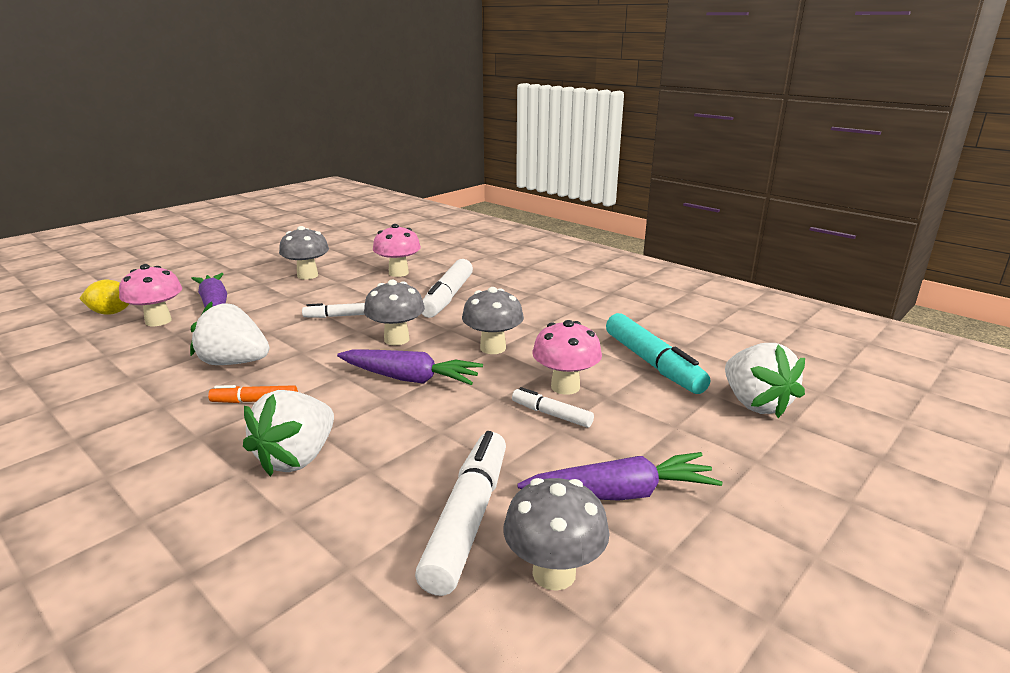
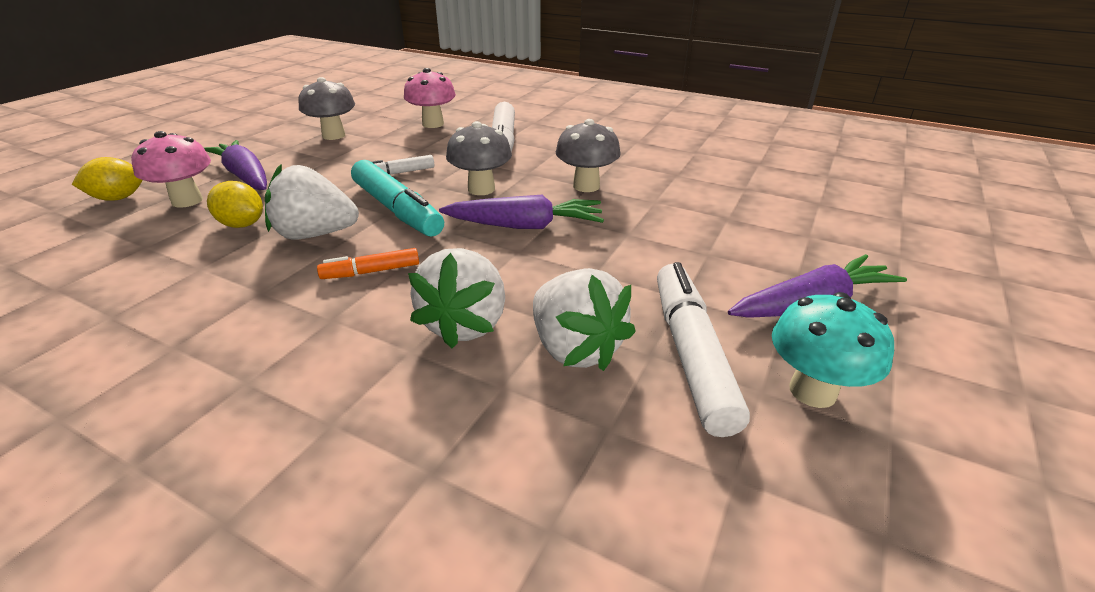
camera: 15 degrees left, 10 degrees up
(185, 346) = (242, 224): none -> yellow lemon
(551, 414) = (691, 241): white marker -> none
(554, 573) = (812, 391): grey mushroom -> turquoise mushroom
(565, 387) = (684, 214): pink mushroom -> none
(652, 363) = (745, 182): turquoise marker -> turquoise marker (397, 210)
(755, 404) = (860, 207): white strawberry -> white strawberry (575, 348)

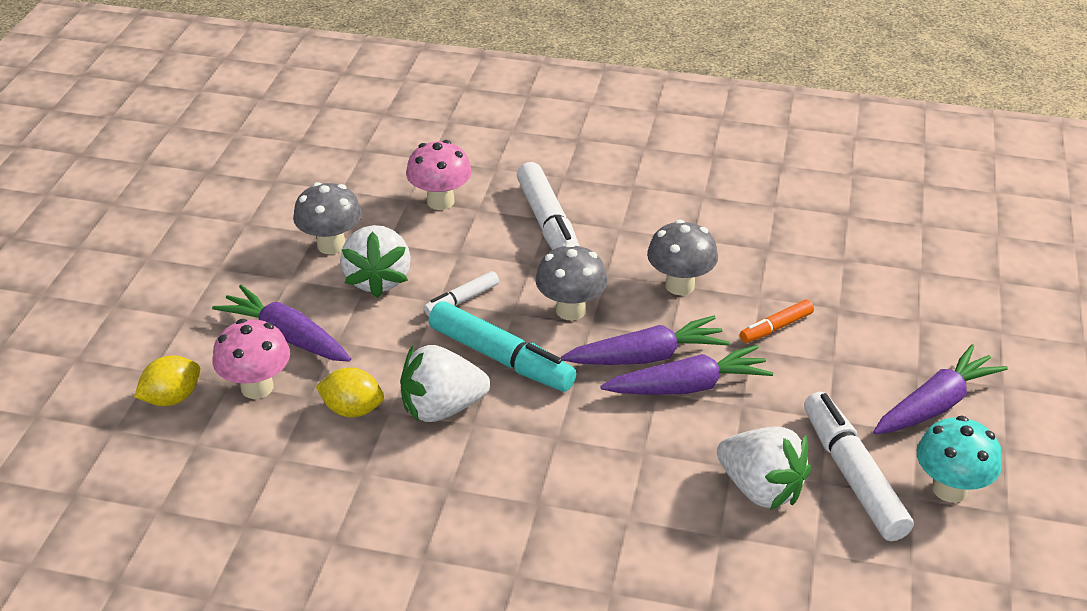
camera: 15 degrees left, 5 degrees up
(371, 272) = (534, 444): orange marker -> orange marker (776, 327)
(465, 324) = (657, 484): white strawberry -> white strawberry (378, 279)
(550, 251) = (688, 386): none -> purple carrot

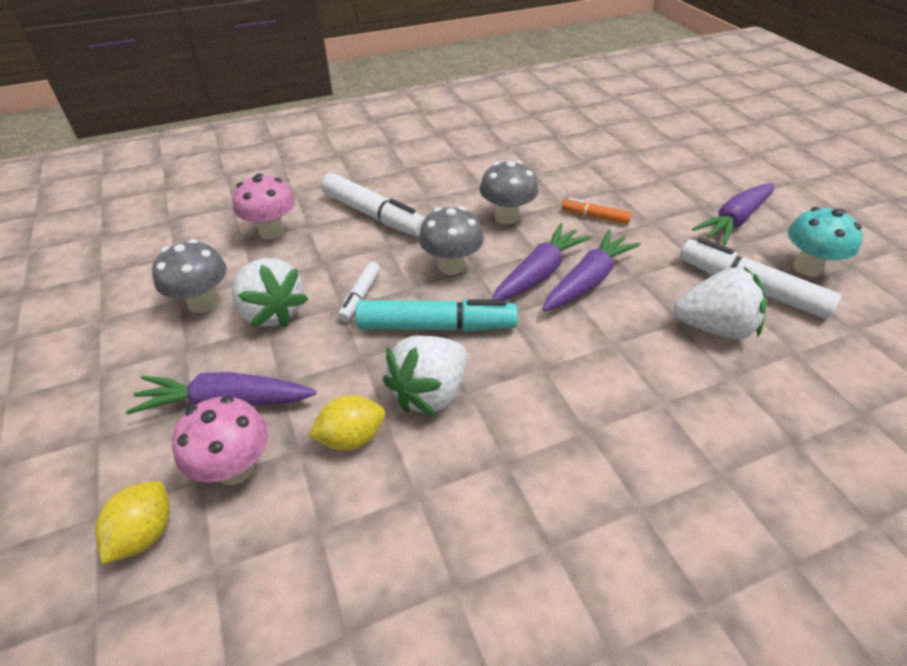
camera: 35 degrees left, 5 degrees up
(776, 327) = (595, 217): orange marker -> orange marker turned 90 degrees clockwise
(935, 404) = (734, 221): purple carrot -> purple carrot turned 150 degrees counterclockwise

